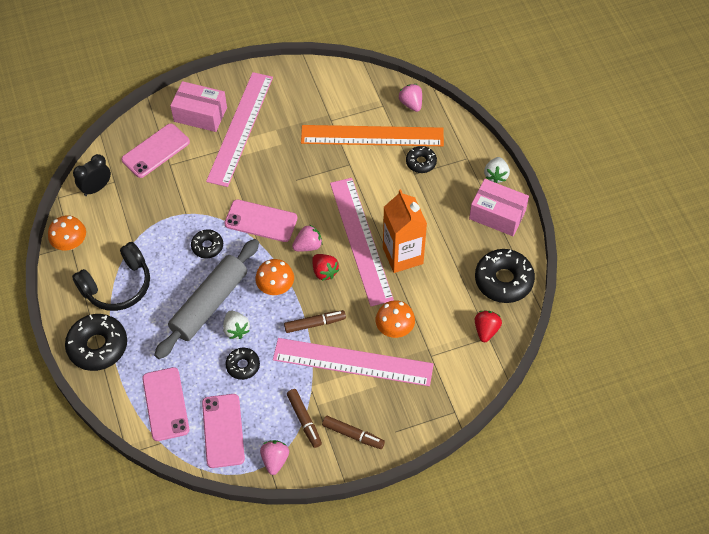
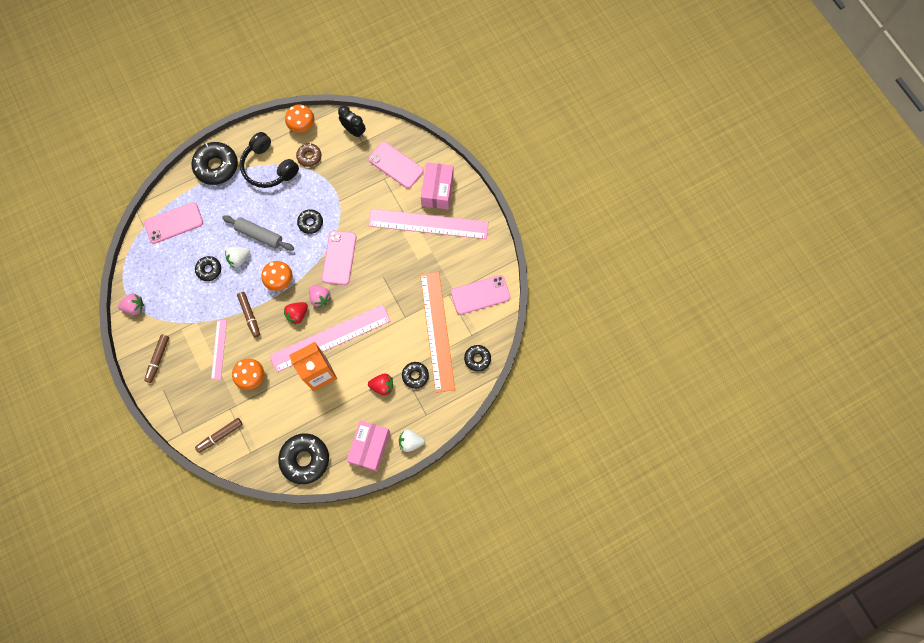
camera: 80 degrees right, 15 degrees up
(116, 239) = (309, 156): none -> brown donut
(209, 304) = (259, 235): grey rolling pin -> grey rolling pin, size x0.65
(223, 430) = (155, 266): pink phone -> pink phone (480, 295)
(304, 420) = (168, 322): brown marker -> brown marker (220, 436)
(353, 362) = (219, 349): pink ruler -> pink ruler, size x0.50
(411, 104) = (477, 359): pink strawberry -> black donut
(486, 330) = (256, 449): red strawberry -> red strawberry (382, 386)

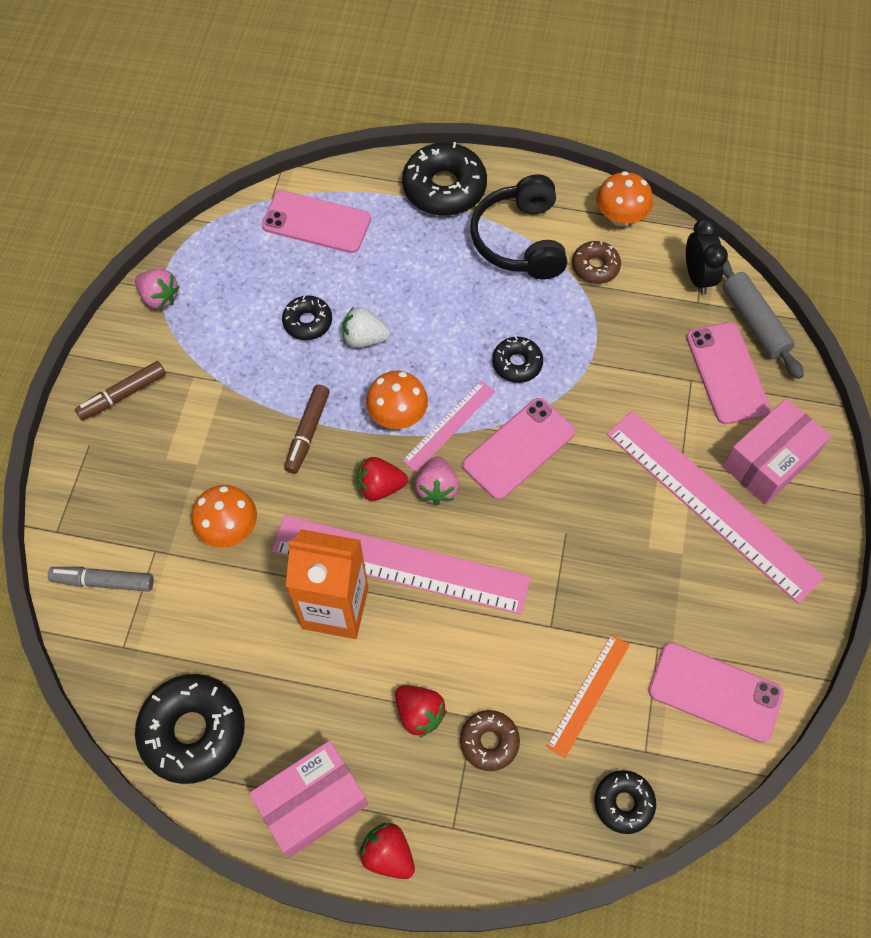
camera: 40 degrees right, 10 degrees down
(219, 349) = (219, 448): pink ruler -> pink ruler (449, 426)
(220, 436) = (104, 582): brown marker -> grey marker
(259, 235) = (423, 326): grey rolling pin -> grey rolling pin (754, 322)
(411, 441) = (388, 854): white strawberry -> red strawberry
(415, 376) = (489, 742): black donut -> brown donut
(437, 331) = (588, 694): orange ruler -> orange ruler, size x0.50

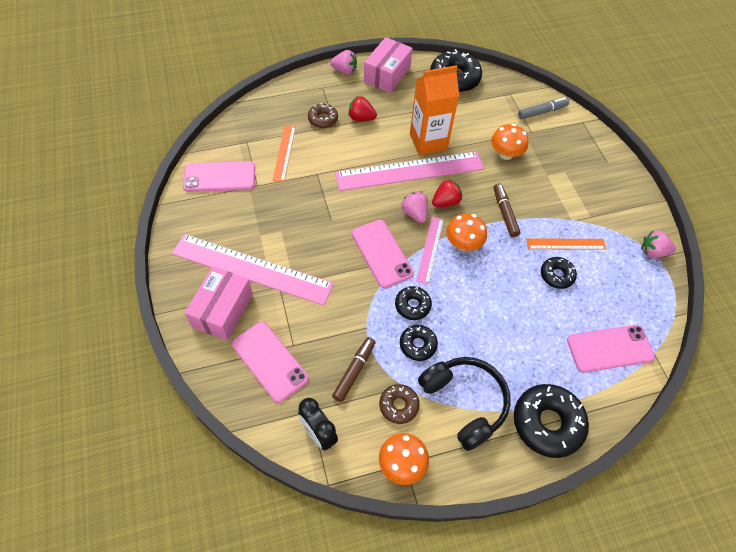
camera: 150 degrees right, 5 degrees down
(123, 395) = (616, 191): brown marker -> brown marker (354, 371)
(261, 355) = (565, 244): none -> orange ruler
(364, 338) = (515, 280): white strawberry -> none
(388, 854) = (344, 71): red strawberry -> pink strawberry
(518, 448) = (382, 253): pink phone -> pink phone turned 45 degrees counterclockwise
(623, 803) = (250, 120): black donut -> black donut (418, 345)
(754, 322) = (262, 412): grey rolling pin -> none

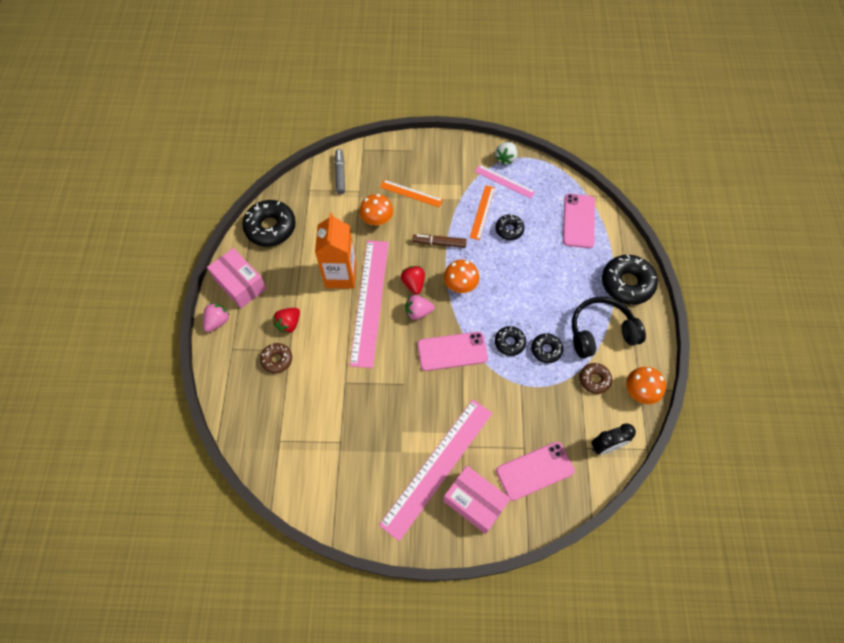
camera: 70 degrees left, 5 degrees up
(219, 177) = (317, 477): pink phone -> none
(284, 153) = (308, 407): orange ruler -> orange ruler (411, 193)
(354, 371) = (558, 405): brown marker -> none
(430, 249) = (459, 312): pink ruler -> pink ruler (504, 181)
(652, 252) = (506, 158): pink strawberry -> white strawberry

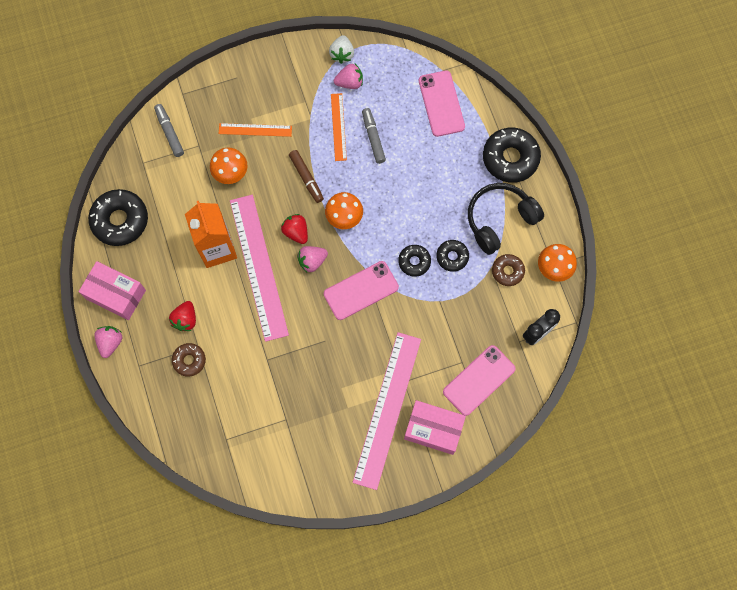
camera: 20 degrees left, 10 degrees up
(439, 243) = (306, 178): brown marker -> brown marker turned 105 degrees counterclockwise
(504, 181) = (349, 82): pink ruler -> pink strawberry
(509, 230) = (373, 138): black donut -> grey marker

